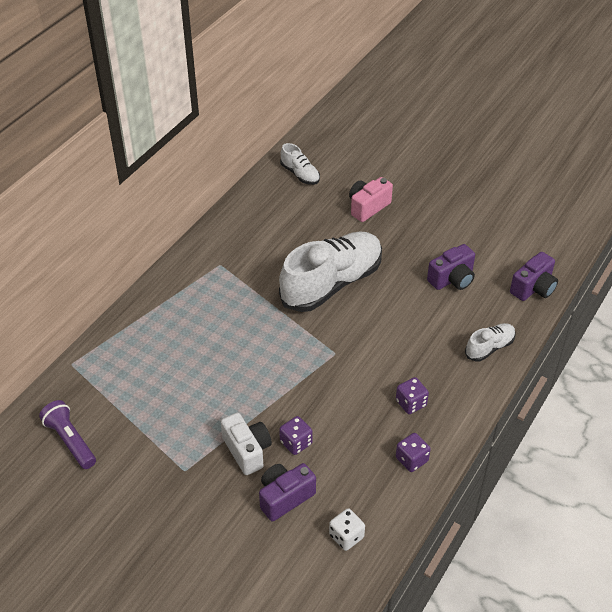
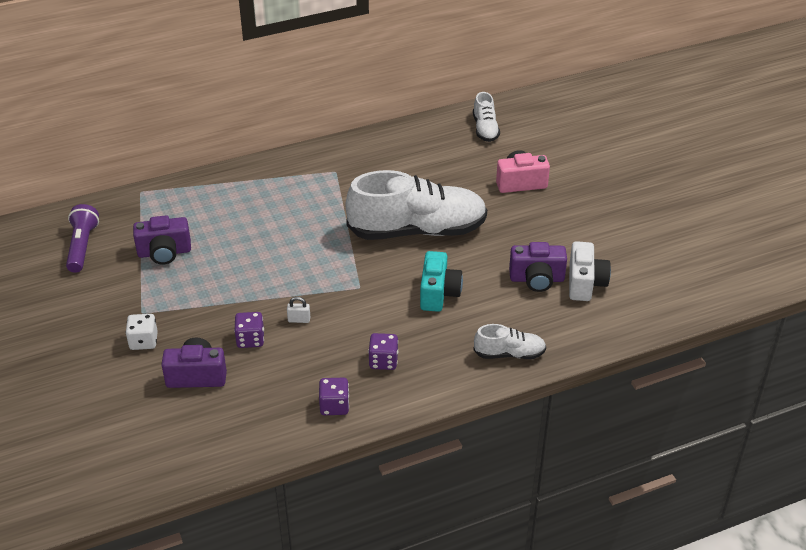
camera: 35 degrees right, 5 degrees down
(247, 451) = (205, 324): white camera -> white camera (585, 283)
(316, 405) = (299, 320): none -> white padlock
(346, 536) = (214, 433): white dice -> white dice (143, 341)
(396, 327) = (438, 293): none -> turquoise camera
(533, 288) = (612, 325): purple camera -> purple camera (164, 252)

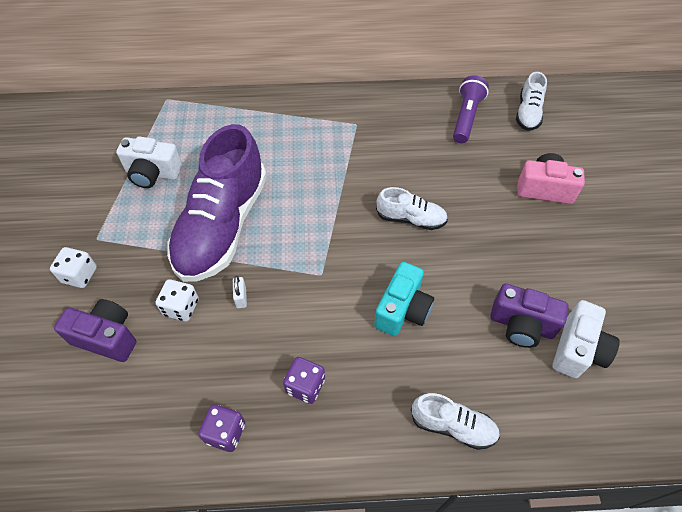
camera: 20 degrees right, 15 degrees up
(82, 246) = (85, 145): purple flashlight -> purple flashlight (466, 117)
(164, 252) = (153, 173): purple camera -> white camera
(250, 339) = (181, 307): purple dice -> white dice
(253, 275) = (222, 225): none -> purple shoe
(299, 320) = (241, 297): white padlock -> white padlock turned 60 degrees clockwise
(417, 230) = (410, 219): white shoe -> white shoe, size x0.46

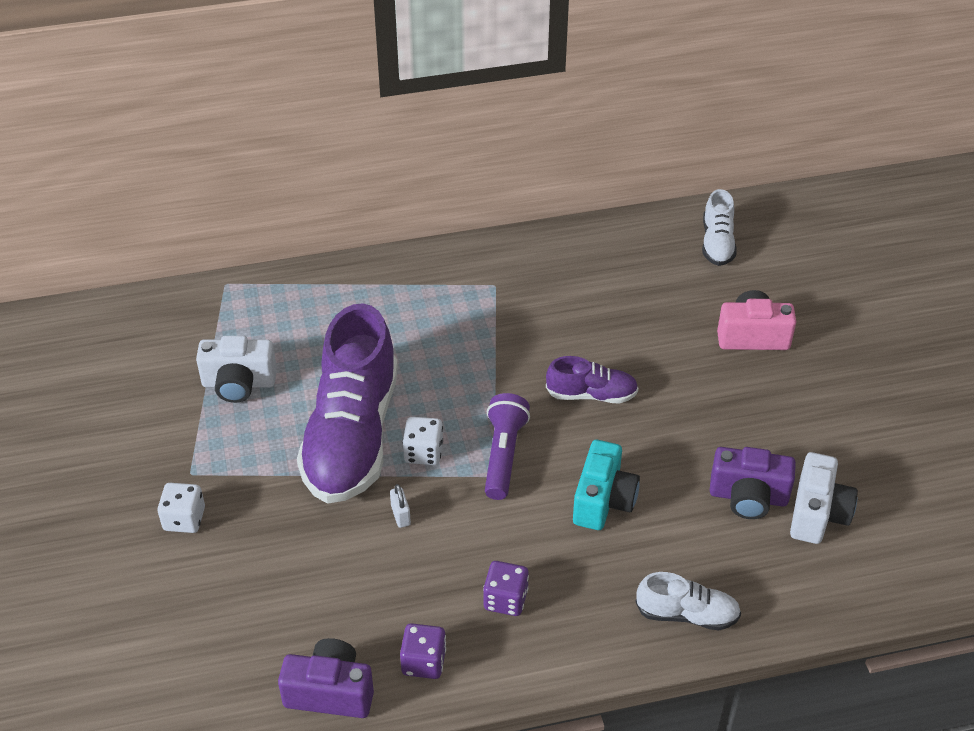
camera: 10 degrees left, 10 degrees down
(107, 337) = (245, 584): purple camera -> purple camera (330, 692)
(181, 307) = (328, 537): white dice -> white dice (423, 452)
(410, 219) = (591, 394): white shoe -> purple shoe
(466, 117) = (638, 258): purple flashlight -> purple flashlight (503, 455)

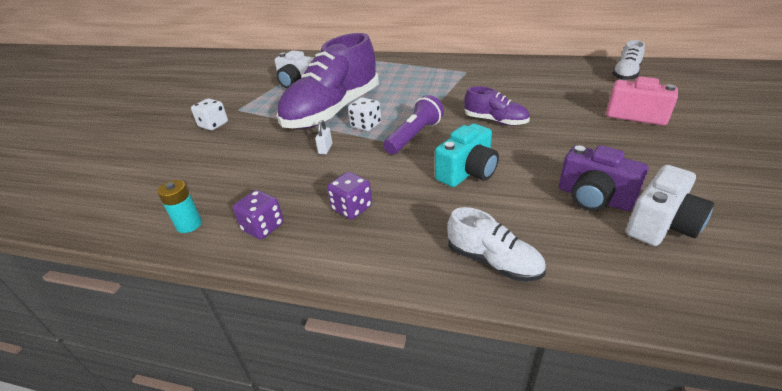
camera: 30 degrees right, 10 degrees down
(330, 692) = (189, 225): purple camera -> turquoise battery

